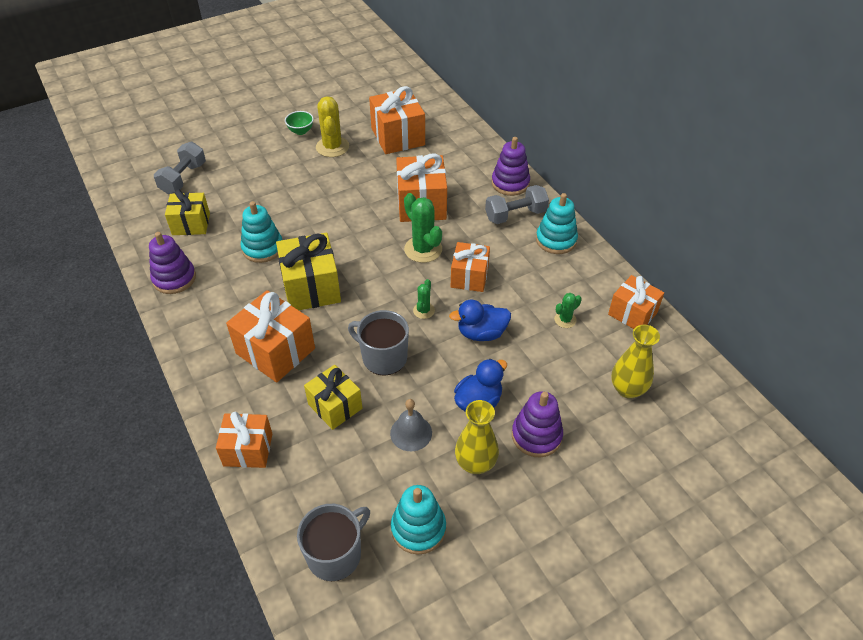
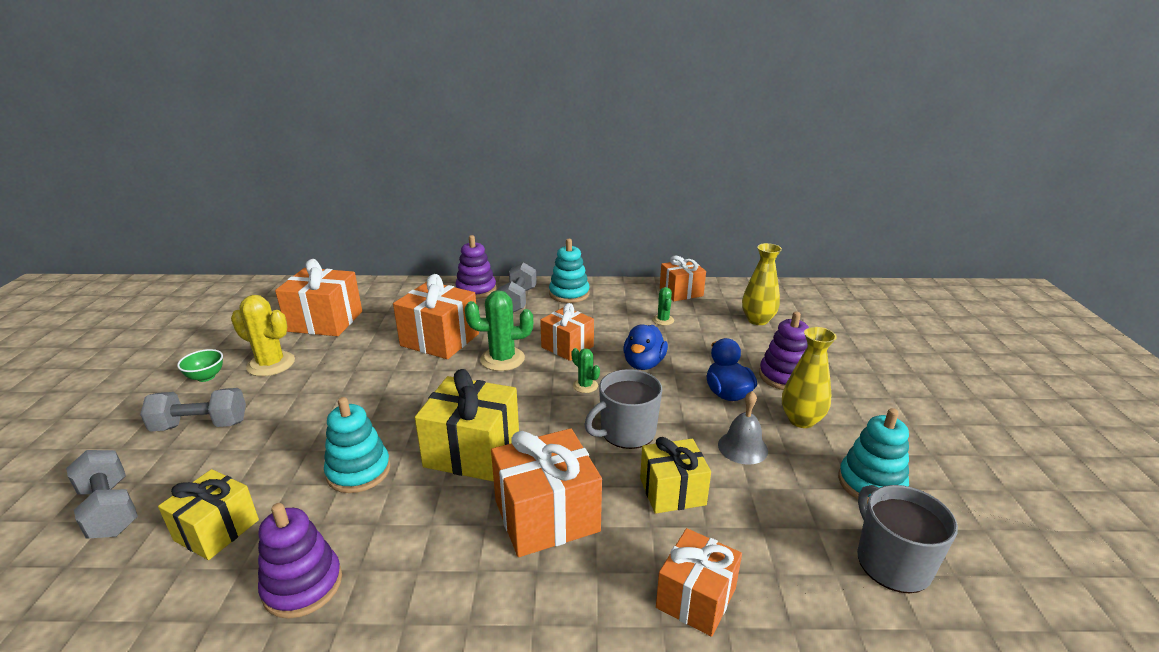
camera: 60 degrees left, 20 degrees down
(259, 161) = (201, 425): none -> grey dumbbell

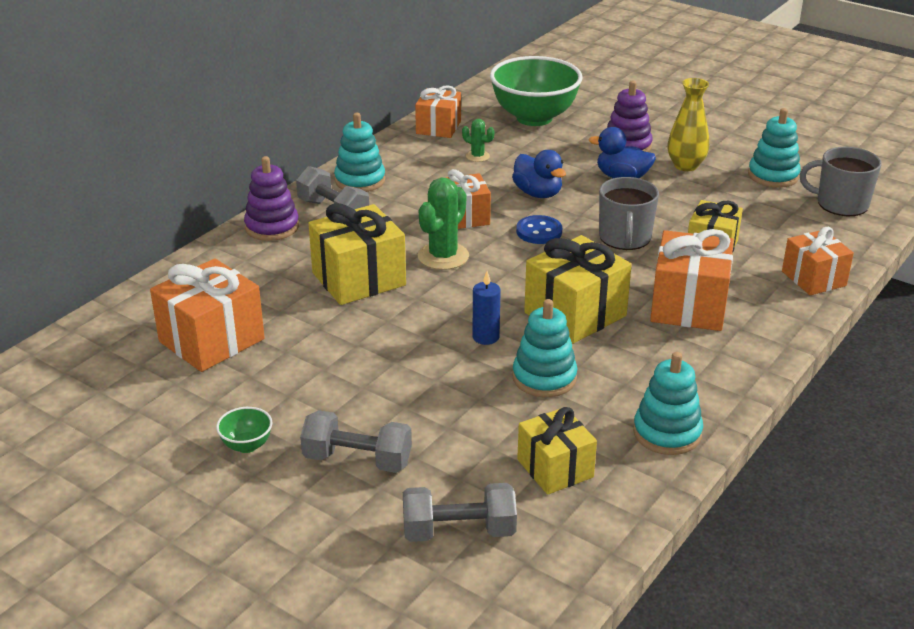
camera: 55 degrees left, 5 degrees up
(201, 425) = (357, 460): grey dumbbell -> grey dumbbell turned 75 degrees clockwise
(271, 364) = (273, 395): yellow cactus -> none
(302, 585) = (667, 433): purple stacking toy -> turquoise stacking toy
(402, 419) = (485, 337): none -> blue candle
(440, 340) = (358, 279): orange gift -> yellow gift
(585, 386) = (539, 232): green cactus -> blue button
(742, 447) = (692, 201): grey bell -> none
(757, 320) = (534, 118): yellow vase -> green bowl

